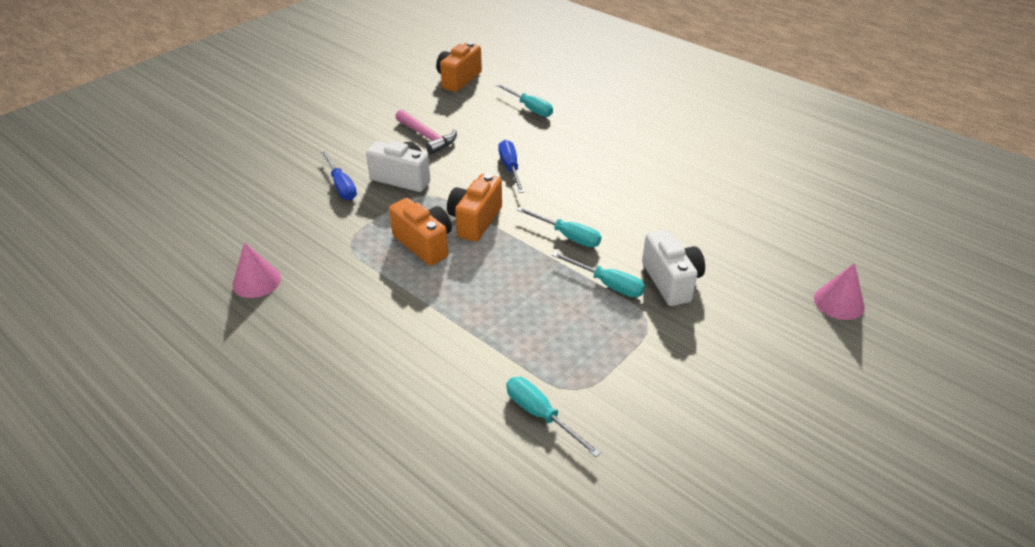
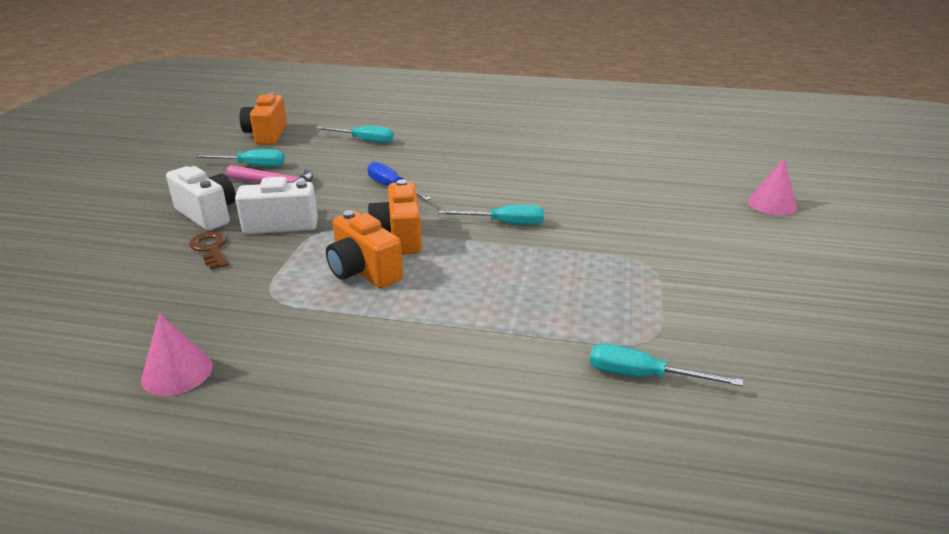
camera: 30 degrees left, 10 degrees down
(341, 186) = (211, 249): blue screwdriver -> brown key
(424, 244) = (363, 271): orange camera -> orange camera turned 150 degrees counterclockwise
(607, 284) = (581, 248): turquoise screwdriver -> turquoise screwdriver (252, 166)
(671, 281) = (633, 229): white camera -> white camera (207, 214)

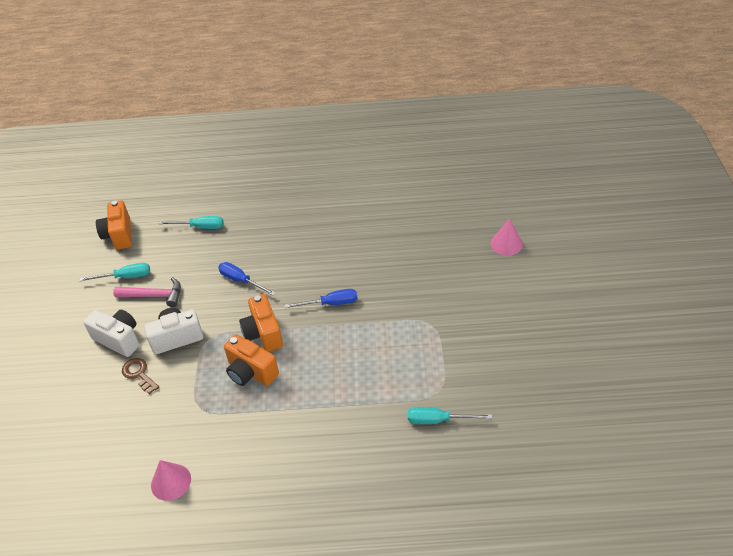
camera: 10 degrees left, 15 degrees up
(504, 223) = (331, 303): turquoise screwdriver -> blue screwdriver

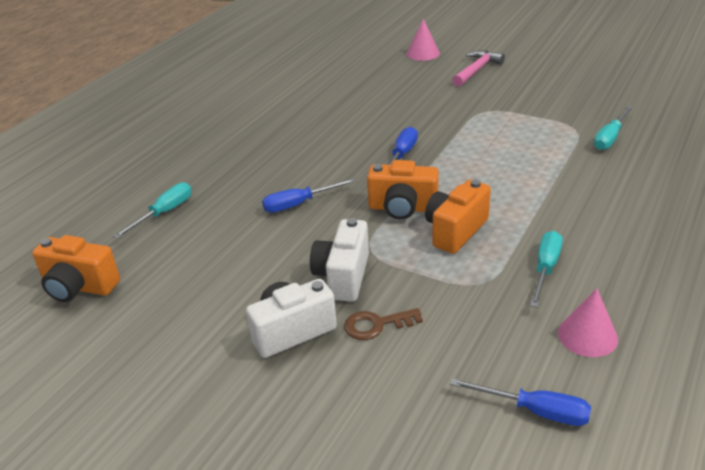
camera: 60 degrees left, 10 degrees down
(95, 476) = (535, 411): none -> blue screwdriver
(125, 277) = (174, 299): turquoise screwdriver -> turquoise screwdriver (545, 268)
(154, 295) = (242, 279): pink hammer -> pink hammer (476, 70)
(251, 372) = (455, 231): orange camera -> orange camera turned 150 degrees clockwise

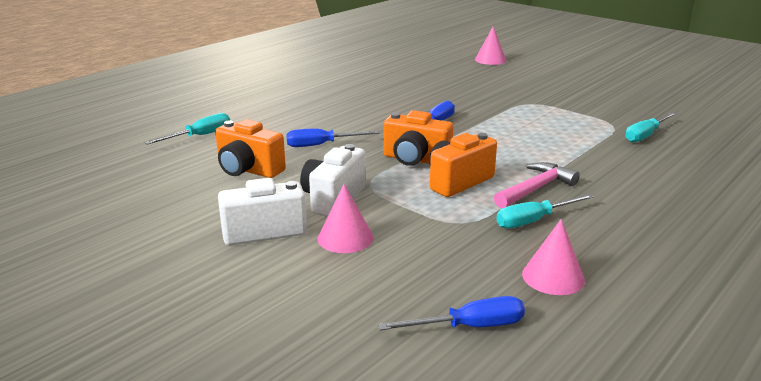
camera: 10 degrees right, 10 degrees down
(79, 287) = (98, 174): orange camera -> orange camera (248, 170)
(376, 325) = (345, 238): brown key -> pink cone
(476, 70) = (535, 75): pink hammer -> pink hammer (535, 189)
(535, 411) = (469, 327): blue screwdriver -> blue screwdriver turned 45 degrees counterclockwise
(545, 268) = (534, 220): turquoise screwdriver -> turquoise screwdriver turned 150 degrees counterclockwise

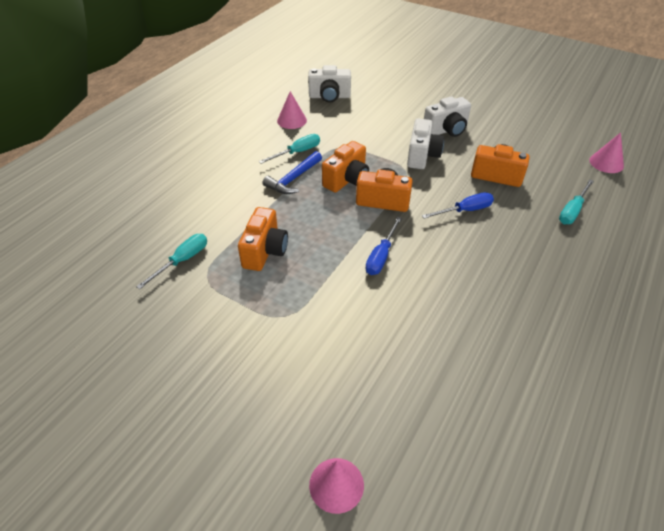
camera: 170 degrees right, 20 degrees up
(345, 238) = (400, 130): pink cone -> pink cone (606, 163)
(469, 327) = (329, 97): blue screwdriver -> white camera
(535, 189) = (293, 179): pink hammer -> blue hammer
(558, 135) = (265, 251): none -> orange camera

